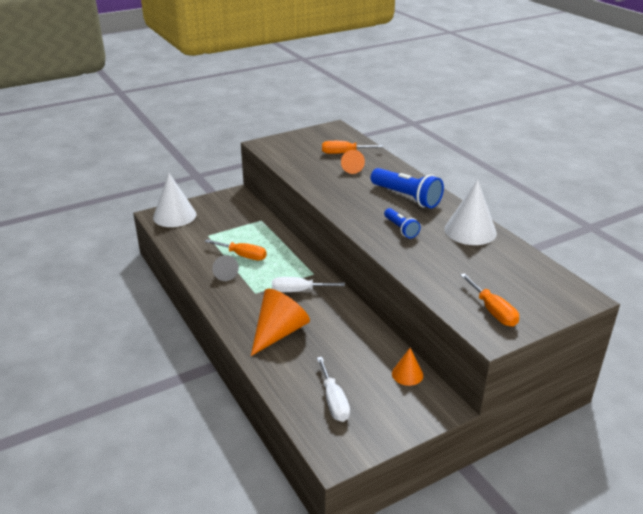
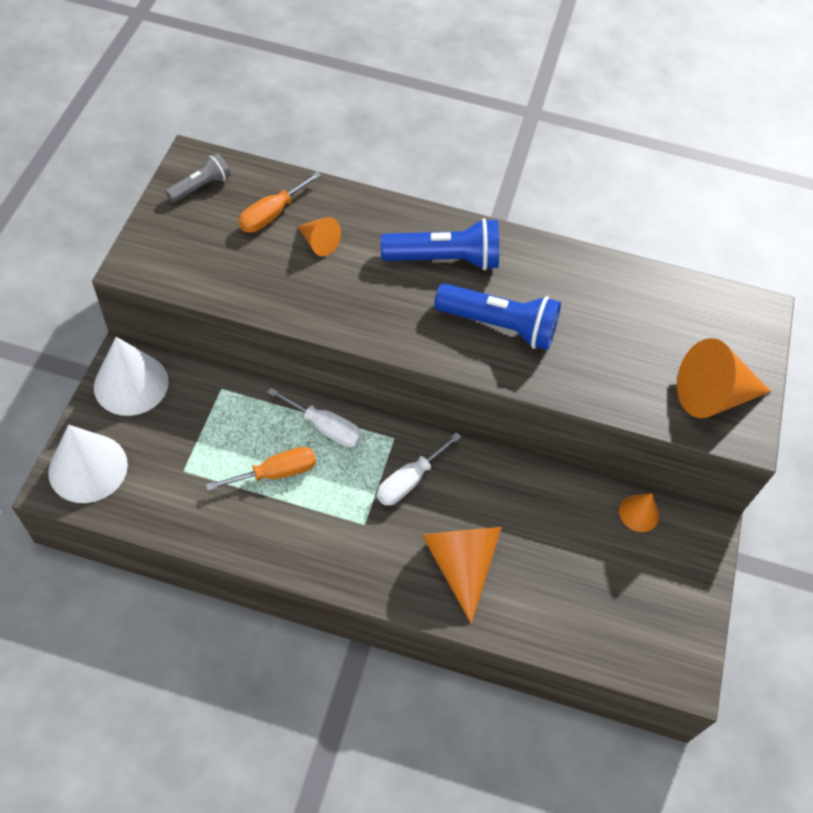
camera: 50 degrees left, 25 degrees up
(225, 274) = (291, 522): grey cone -> none
(326, 135) = (201, 186): none -> grey flashlight
(334, 401) = (614, 609): white screwdriver -> white screwdriver (325, 428)
(401, 229) = (499, 326): blue flashlight -> blue flashlight, size x1.75
(470, 231) = (570, 276): white cone -> white cone (131, 384)
(492, 311) = (712, 396): orange screwdriver -> orange cone

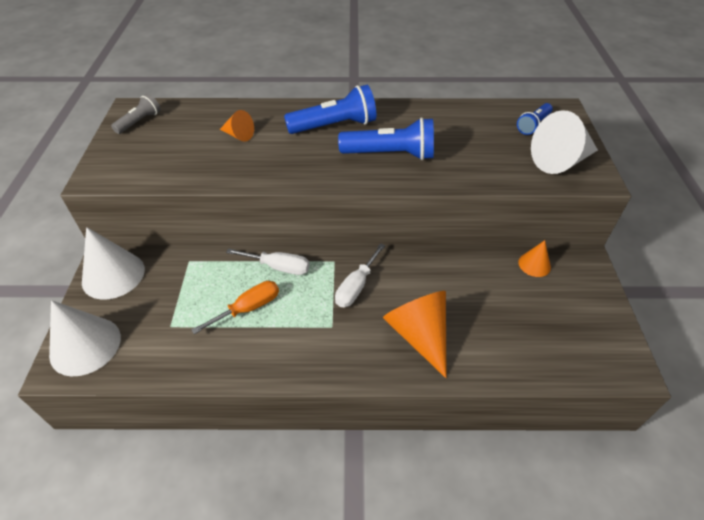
camera: 10 degrees left, 10 degrees down
(272, 214) = (198, 126): orange screwdriver -> none
(706, 327) = (533, 125): none -> blue flashlight
(712, 396) = (560, 161): orange cone -> white cone

